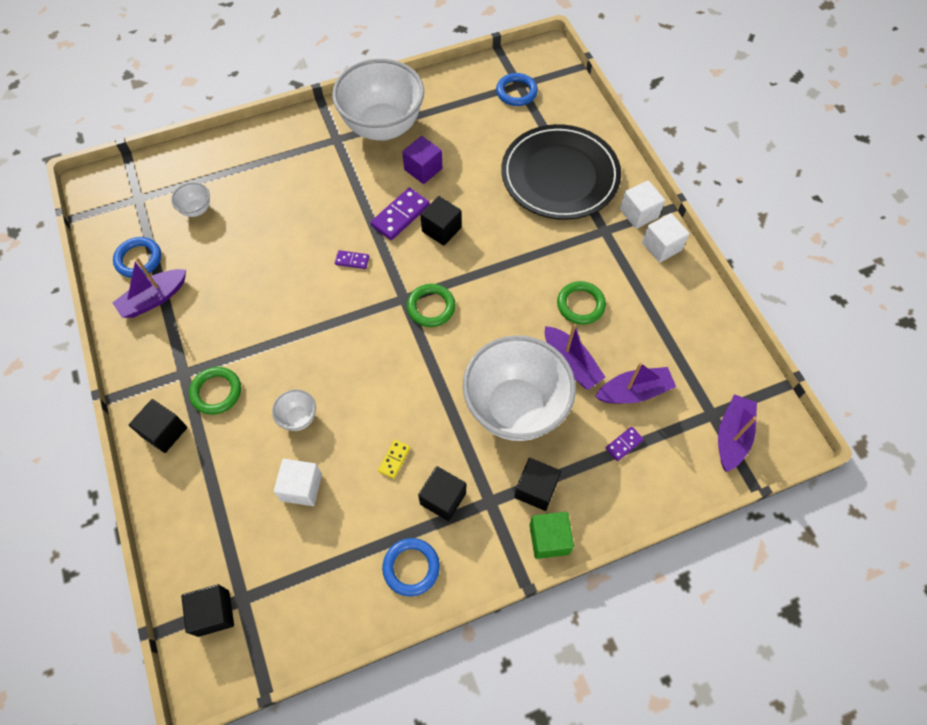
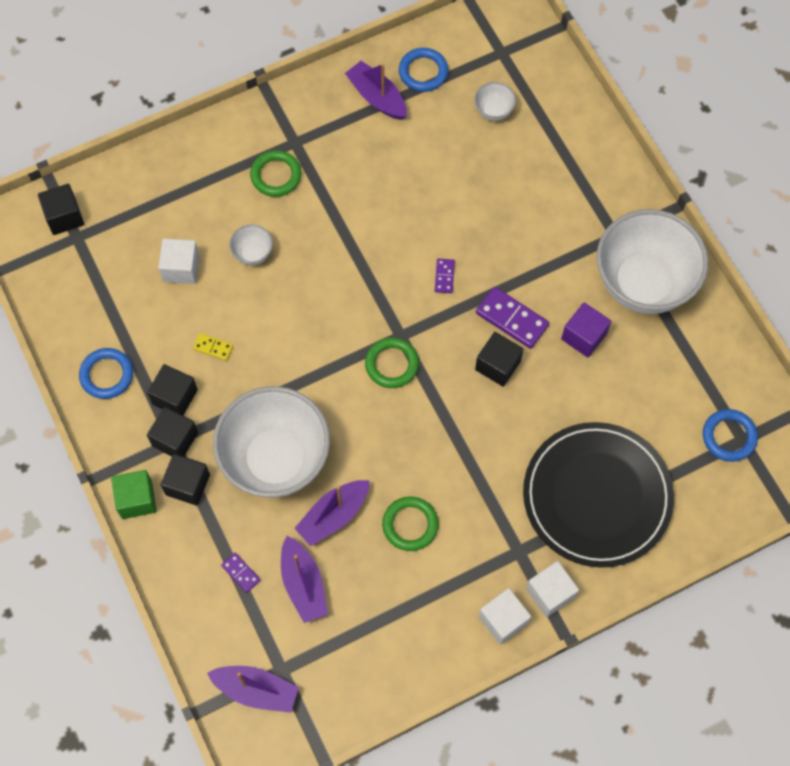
camera: 85 degrees right, 5 degrees up
(164, 432) = (231, 140): black cube -> black cube (175, 439)

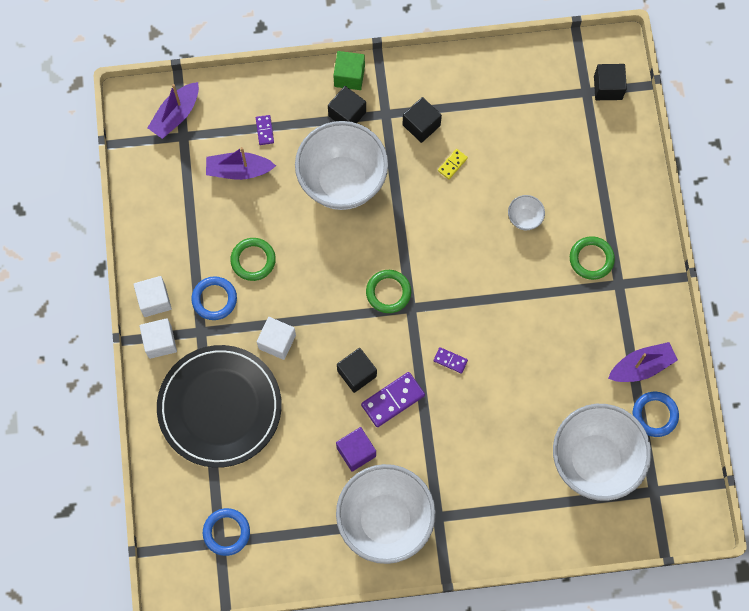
camera: 110 degrees right, 5 degrees up
(107, 375) = (457, 82): blue ring -> blue ring (214, 299)
(175, 439) = (386, 115): black cube -> none
(181, 268) = (530, 161): white cube -> white cube (277, 342)
(241, 573) = (265, 130): purple domino -> purple domino turned 75 degrees counterclockwise
(333, 515) = (282, 208): purple boat -> none
(493, 111) = (594, 460): white bowl -> white bowl, size x2.49

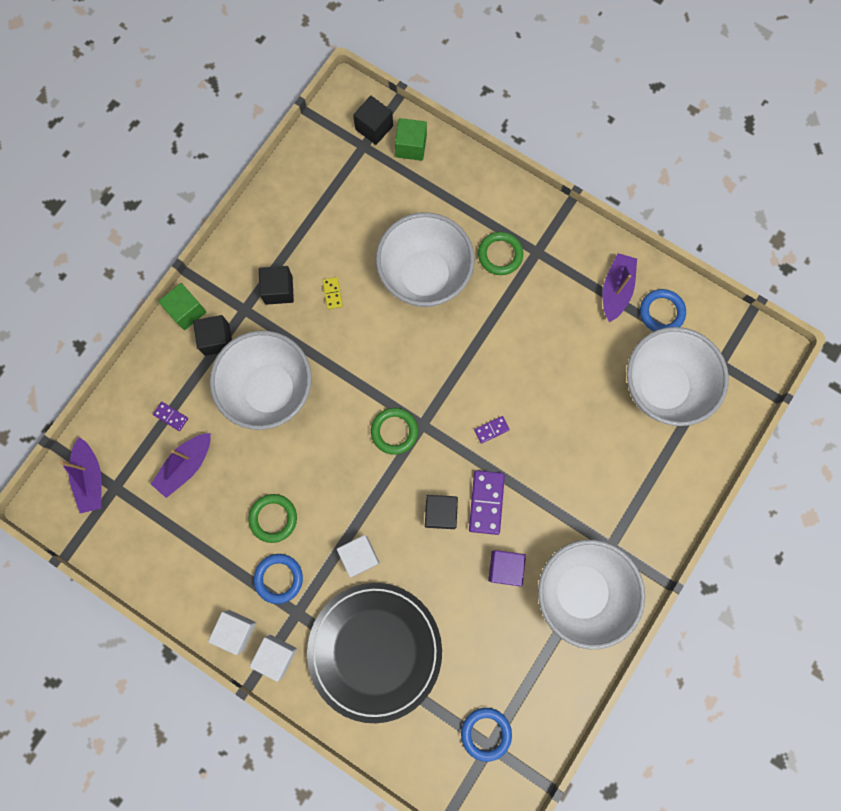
camera: 50 degrees left, 5 degrees up
(524, 218) = (424, 276): white bowl -> white bowl, size x2.49
(617, 126) = (411, 146): none -> green cube

